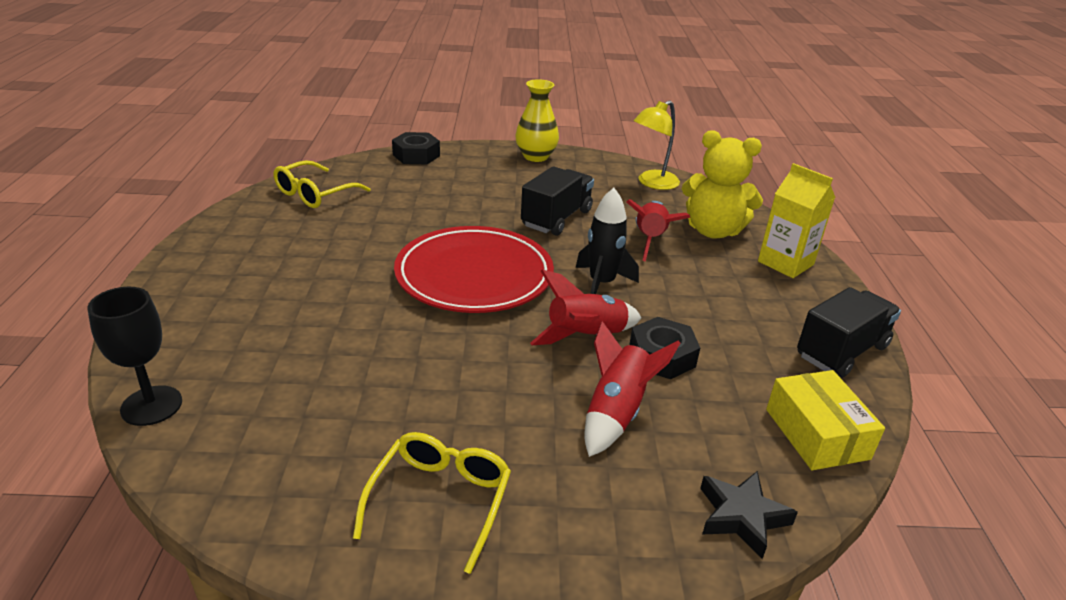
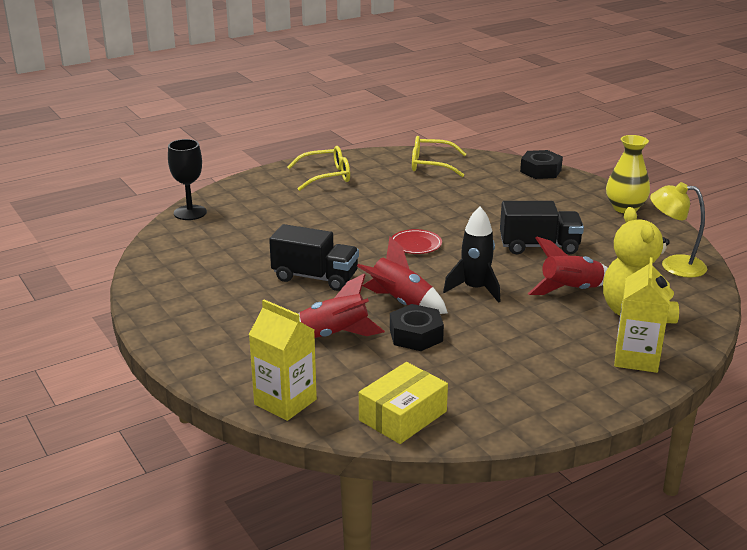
camera: 60 degrees right, 5 degrees down
(440, 500) = (203, 306): yellow glasses -> yellow glasses (326, 176)
(474, 276) = (416, 244): red plate -> red plate, size x0.41
(742, 517) = (285, 402): black star -> yellow carton
(841, 351) = (529, 410): black truck -> black truck (315, 277)

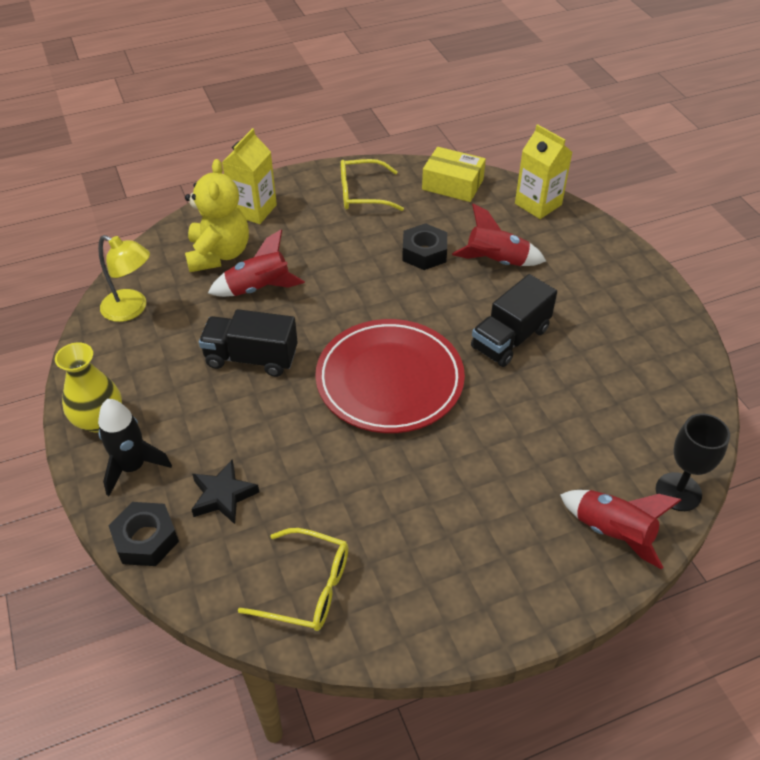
camera: 170 degrees left, 20 degrees up
(315, 277) = (510, 338): black truck -> black truck turned 75 degrees counterclockwise
(326, 176) = (483, 573): yellow glasses -> yellow glasses (362, 194)
(400, 302) = (428, 293): red rocket -> red rocket (612, 532)
(402, 416) = (452, 184): yellow box -> yellow box turned 60 degrees clockwise
(416, 244) = (389, 380): red plate -> red plate, size x2.43
(475, 289) = (350, 301): black rocket -> black rocket (133, 467)
(506, 187) = (223, 496): none -> black star

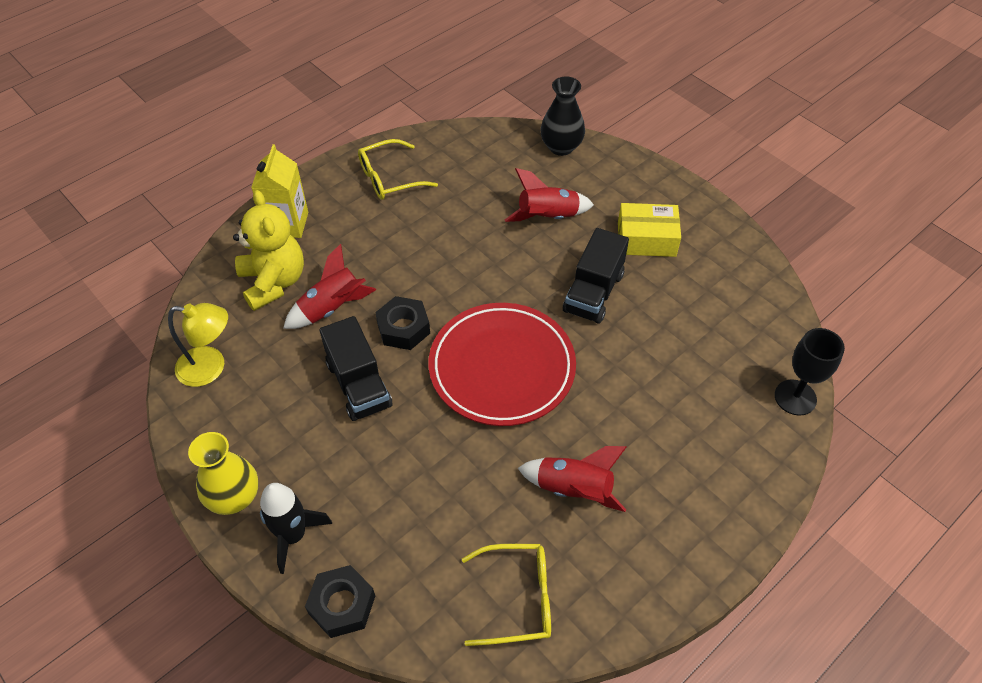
camera: 20 degrees left, 5 degrees up
(223, 496) = (396, 535): black star -> none
(251, 358) = (359, 384): black truck -> black truck turned 105 degrees counterclockwise
(424, 253) = (477, 226): black nut -> black nut (403, 328)
(452, 184) = (472, 146): yellow box -> yellow box (646, 239)
(538, 204) = (561, 147): yellow carton -> black vase
(612, 532) = (757, 453): red rocket -> red rocket (574, 489)

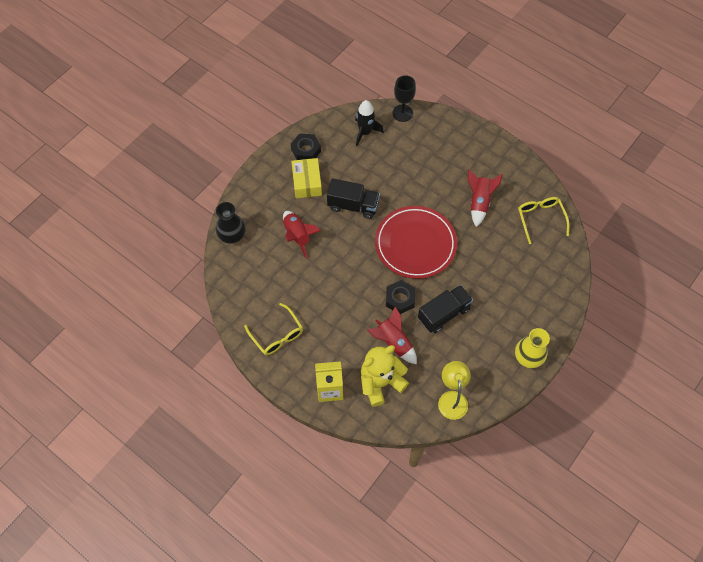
camera: 100 degrees left, 10 degrees up
(293, 535) = (539, 322): black rocket -> black rocket (365, 132)
(342, 605) = (566, 291): black nut -> black nut (306, 150)

